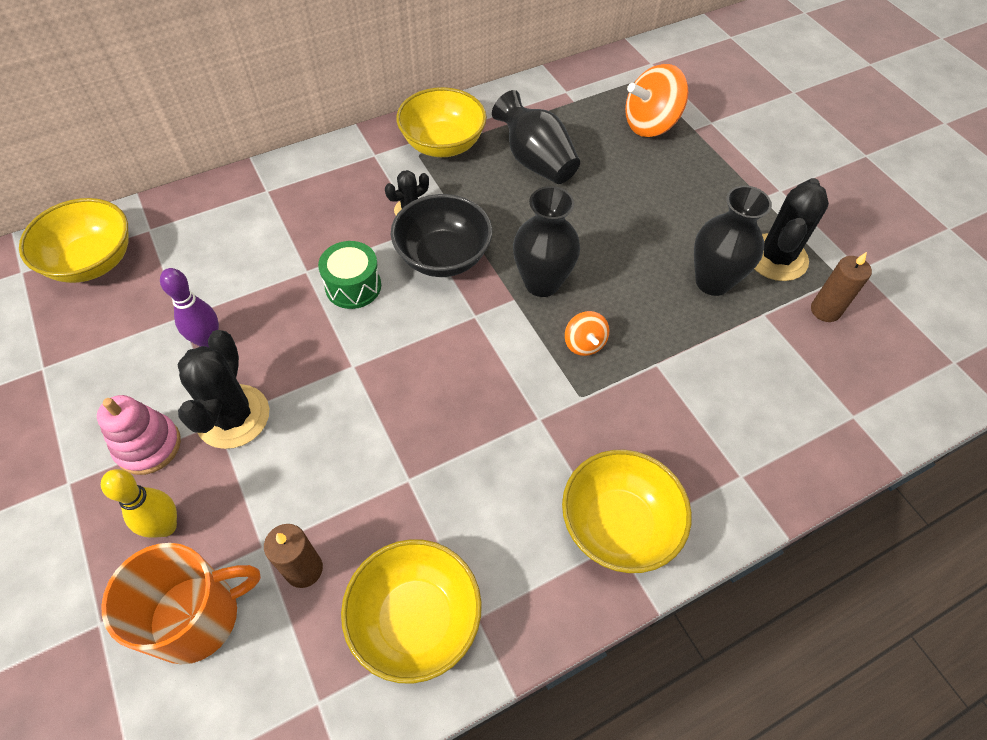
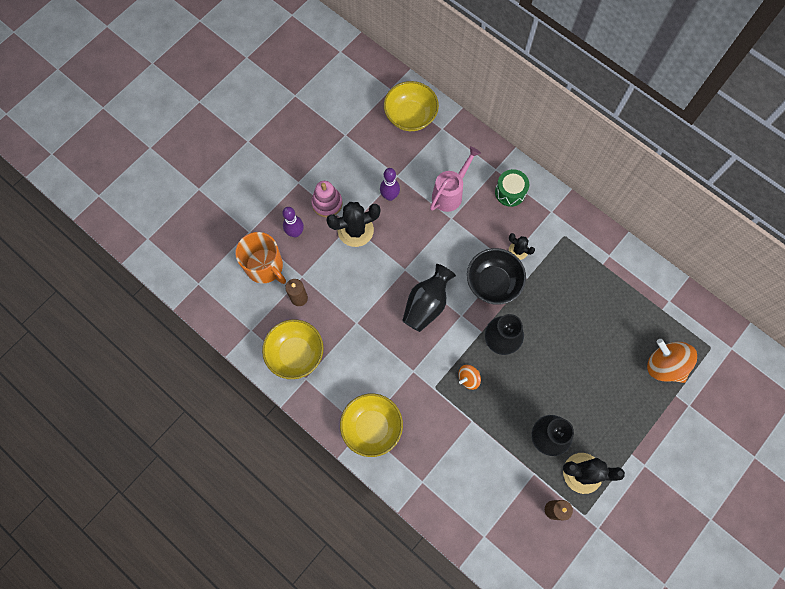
camera: 70 degrees right, 15 degrees up
(165, 526) = (295, 232): yellow bowling pin -> purple bowling pin
(264, 258) = (450, 193): none -> pink watering can
(353, 286) = (452, 246): green drum -> green drum (510, 192)
(443, 144) = (579, 245): yellow bowl -> none
(535, 161) = (593, 305): black vase -> black vase (426, 304)

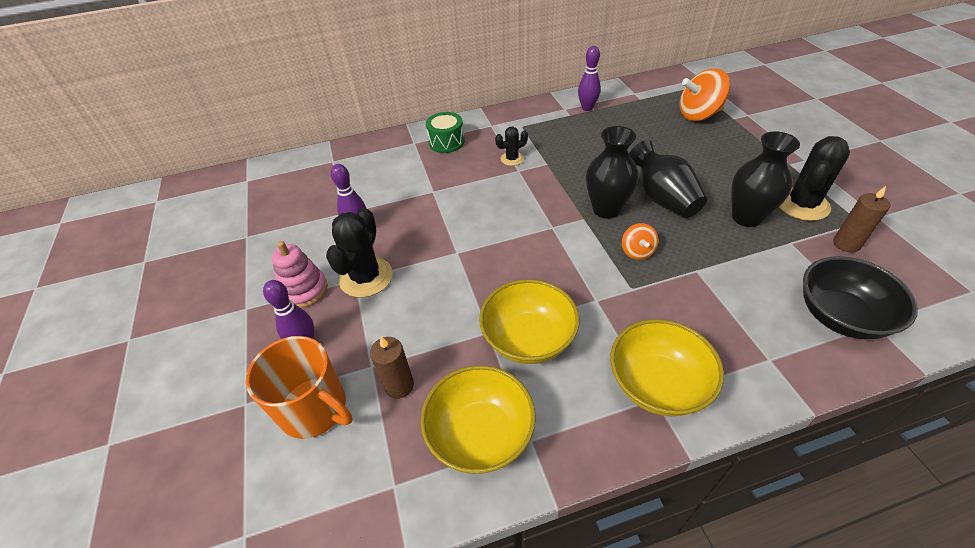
camera: 55 degrees left, 25 degrees down
(265, 267) = (314, 409): orange mug -> orange mug turned 45 degrees clockwise
(410, 116) = (292, 177): yellow bowl -> yellow bowl (528, 339)
(426, 304) = (516, 251): black vase -> black vase (662, 198)
(450, 193) = (405, 182): pink watering can -> none
(493, 283) = (533, 188): black bowl -> black bowl (840, 316)
(621, 273) = (587, 108): none -> purple bowling pin

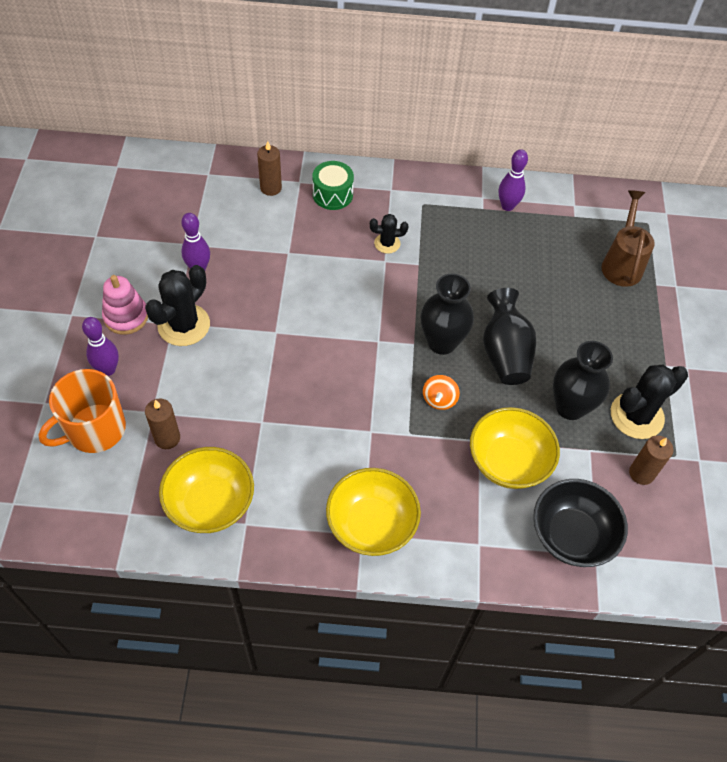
camera: 15 degrees right, 10 degrees up
(314, 409) = (95, 429): orange mug -> orange mug turned 90 degrees clockwise
(392, 153) = (271, 188): none -> brown candle
(528, 339) = (291, 442): yellow bowl -> yellow bowl (508, 462)
(698, 115) = (622, 264): orange spinning top -> brown watering can

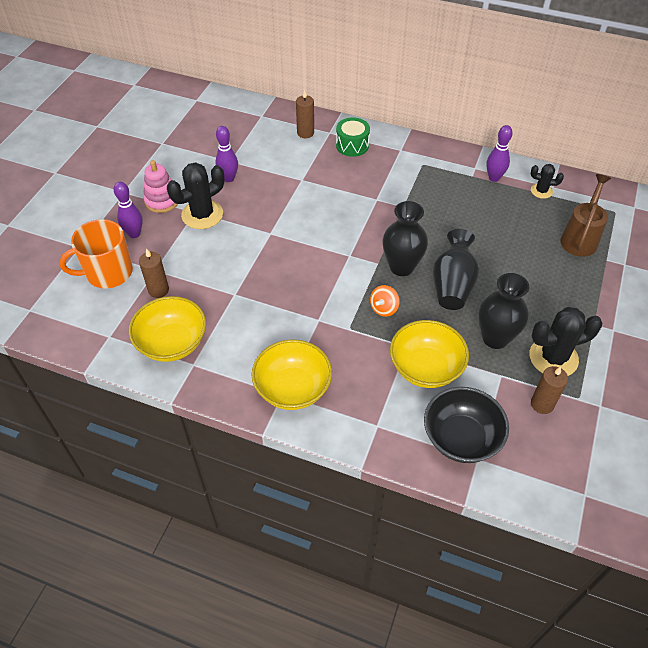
camera: 20 degrees right, 5 degrees down
(387, 243) = (383, 187): black cactus -> black cactus (541, 191)

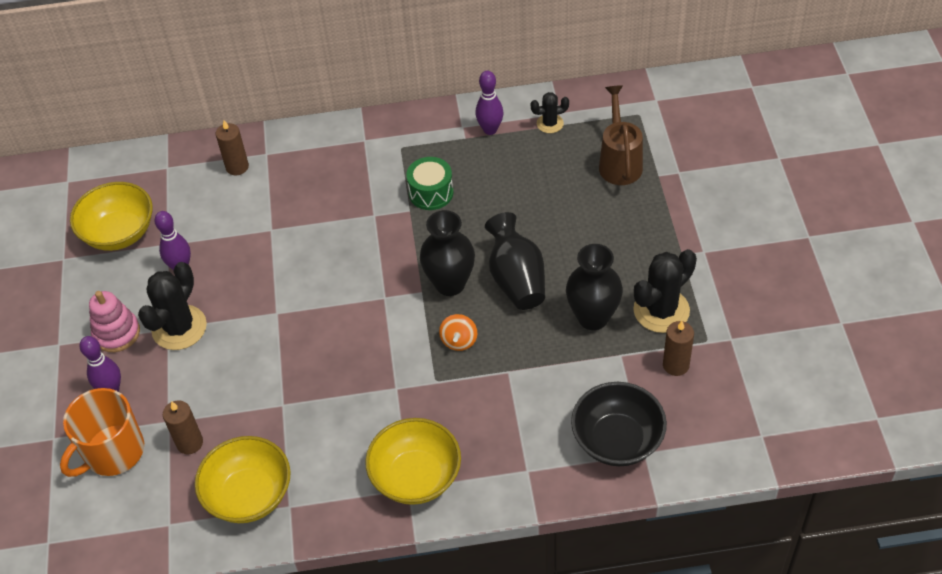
camera: 25 degrees left, 0 degrees up
(352, 145) = (304, 159): green drum -> green drum (431, 193)
(425, 368) = (541, 385): yellow bowl -> yellow bowl (119, 233)

